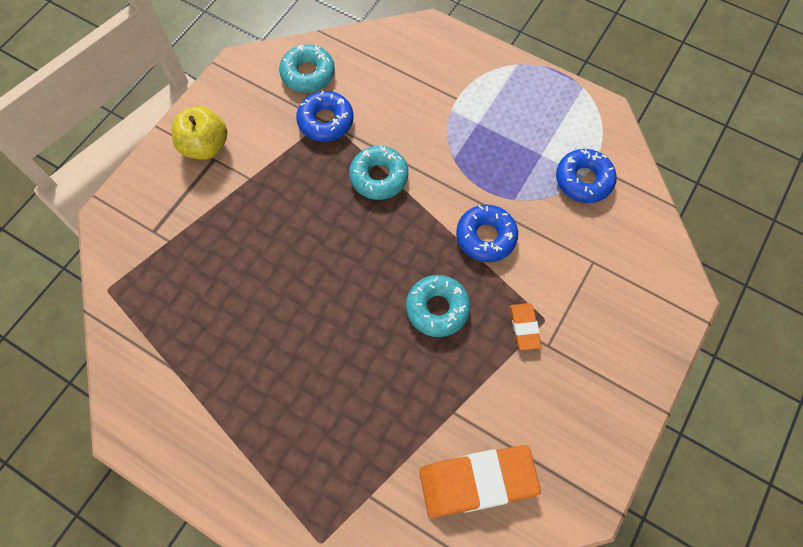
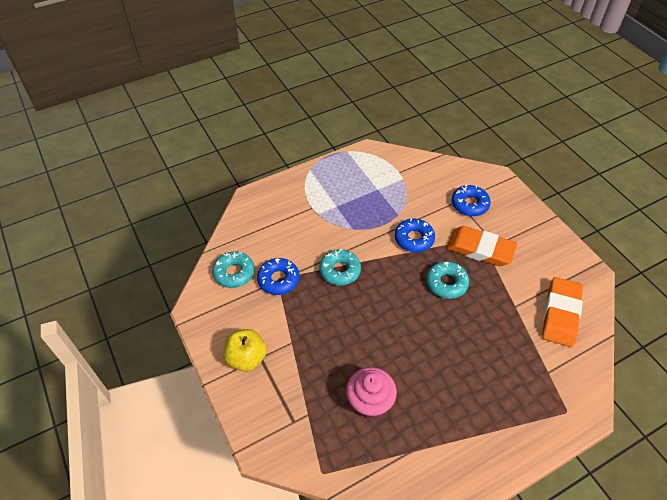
camera: 60 degrees left, 15 degrees down
(215, 296) = (370, 401): none -> pink cupcake
(524, 327) = (480, 249): orange eraser -> orange eraser, size x2.04
(583, 180) = (405, 180): blue donut -> blue donut (469, 204)

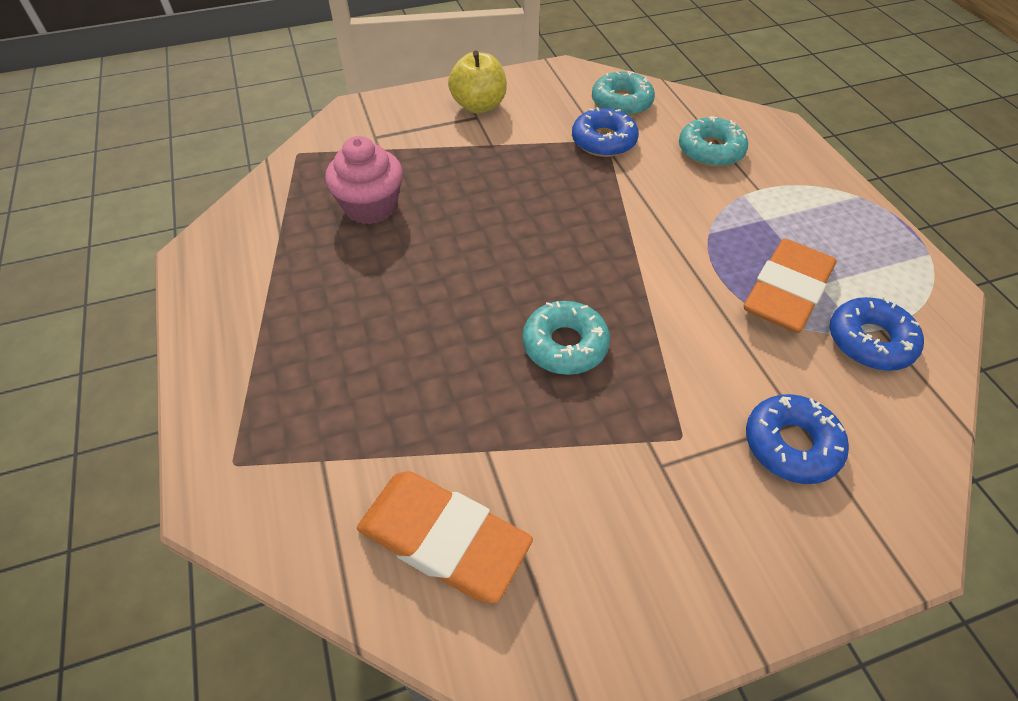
camera: 100 degrees right, 0 degrees up
(340, 271) = (613, 206): turquoise donut -> turquoise donut (710, 150)
(414, 239) = (682, 317): blue donut -> blue donut (870, 341)
(480, 249) = (648, 427): orange eraser -> orange eraser (786, 292)

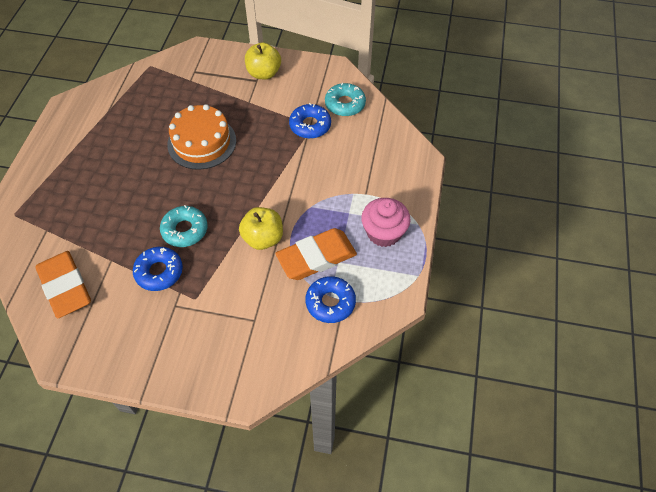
camera: 30 degrees right, 5 degrees up
(371, 207) = (159, 114): pink cupcake -> pink cupcake (383, 233)
(473, 217) = (202, 142): none -> orange cake
(690, 302) = (263, 238): none -> yellow apple
(710, 150) = (363, 158): turquoise donut -> none
(791, 445) = (239, 327): blue donut -> blue donut (159, 272)

